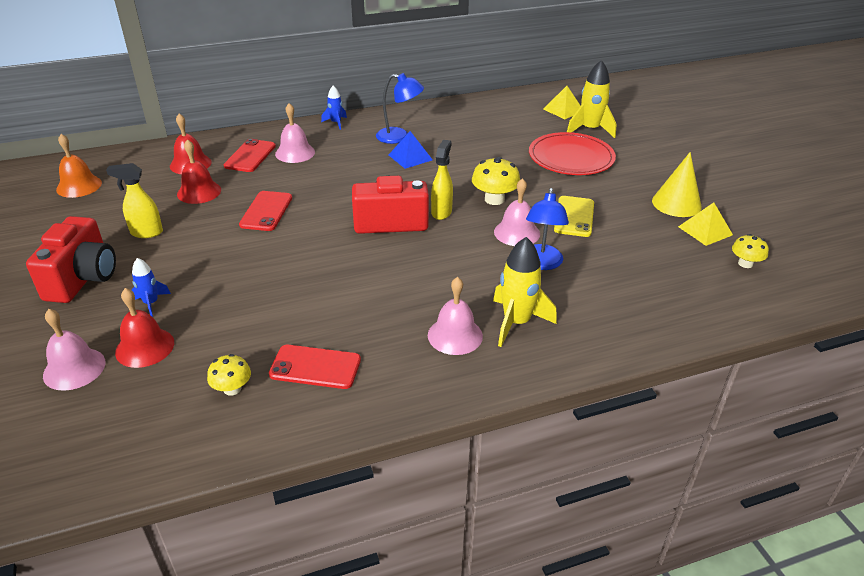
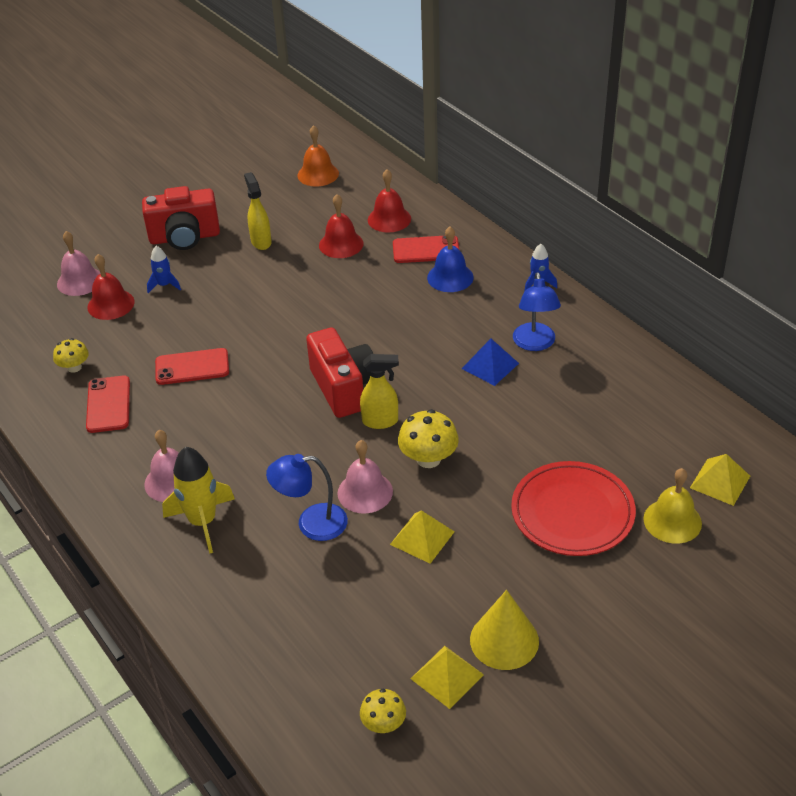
camera: 75 degrees right, 5 degrees up
(266, 211) = (326, 298): red phone -> red phone (192, 367)
(295, 153) = (450, 277): pink bell -> blue bell
(574, 217) = (422, 538): yellow phone -> yellow pyramid
(590, 130) = (672, 521): yellow rocket -> yellow bell

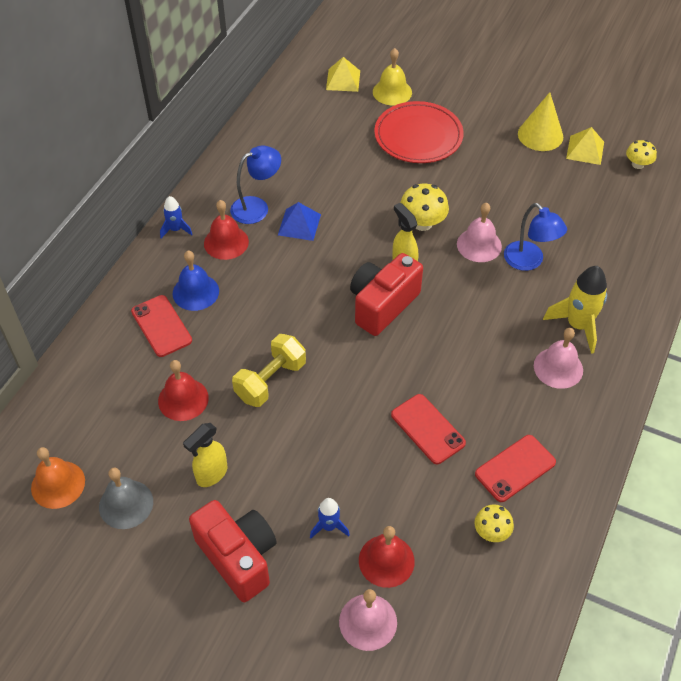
camera: 120 degrees left, 10 degrees up
(274, 199) = (126, 504): none -> grey bell
(319, 294) = (270, 381): none -> yellow dumbbell
(389, 219) = (121, 377): red bell -> red bell (226, 242)
(422, 538) = (495, 199): yellow pyramid -> none

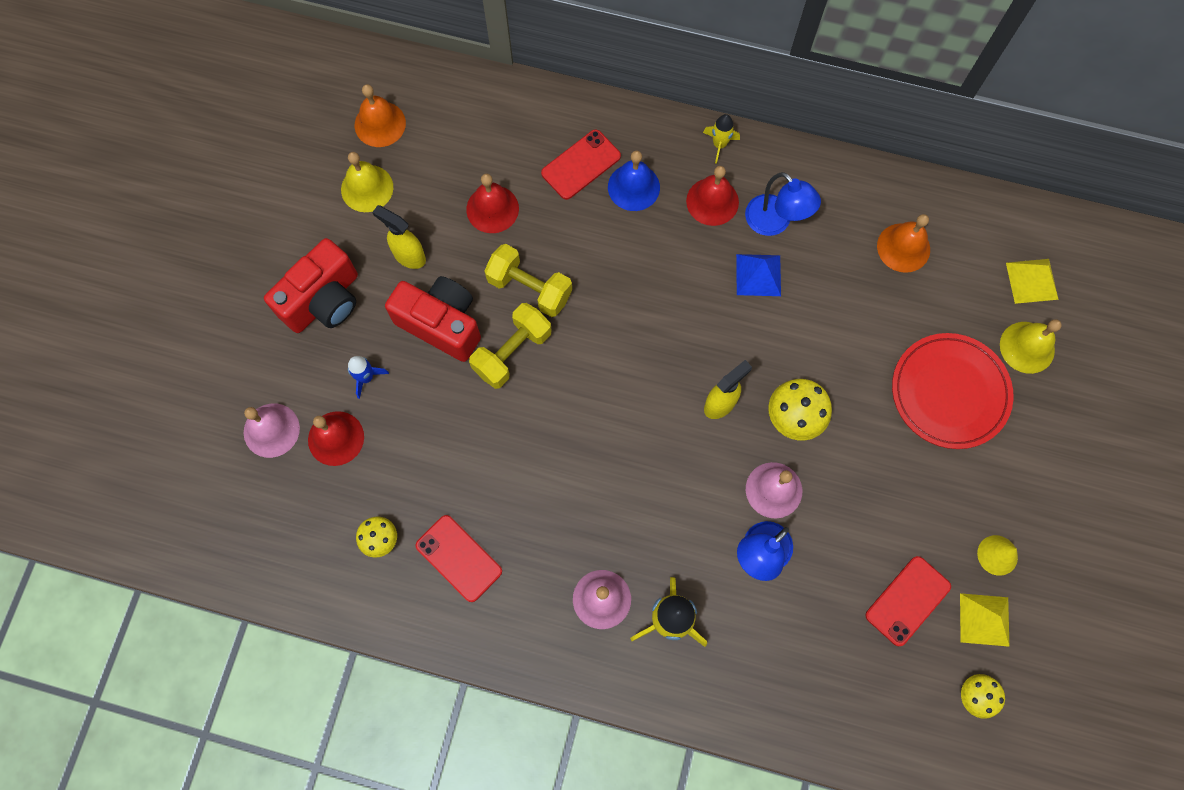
camera: 80 degrees right, 20 degrees up
(126, 504) = (367, 188): grey bell -> yellow bell
(176, 229) = (719, 144): blue rocket -> yellow rocket
(299, 139) = (903, 247): none -> orange bell
(329, 402) = (512, 352): none -> yellow dumbbell
(382, 305) = (655, 388): red camera -> red camera (441, 324)
(428, 429) = (494, 460): red phone -> red phone (908, 601)
(540, 135) = (997, 555): yellow cone -> yellow cone, size x0.63

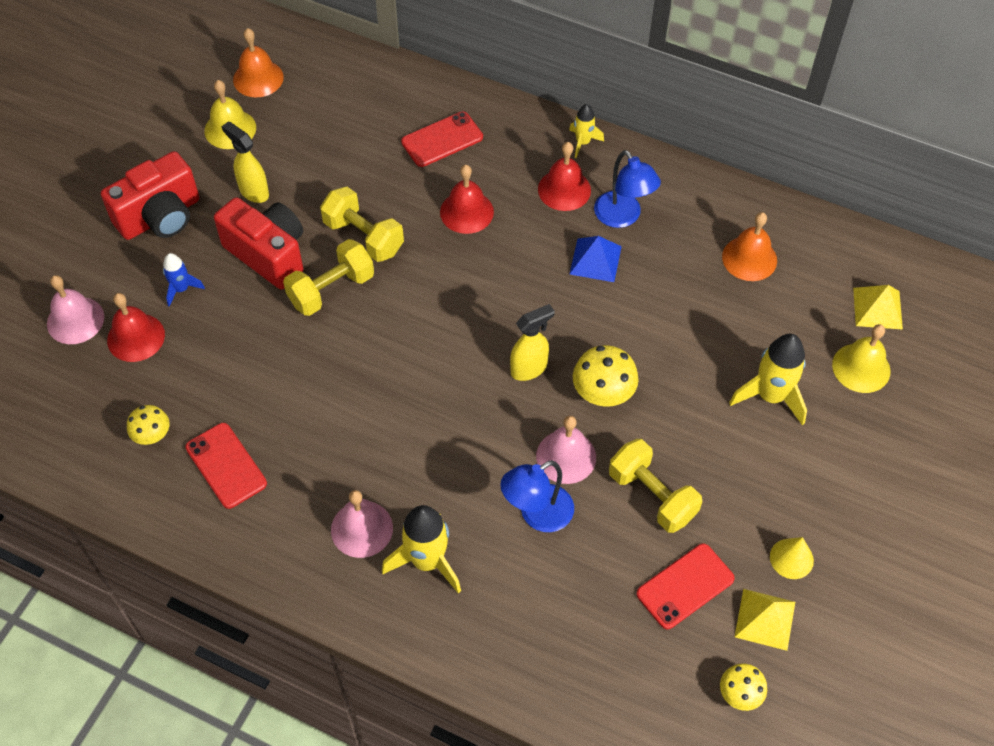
camera: 10 degrees right, 15 degrees down
(492, 209) = (346, 164): red bell -> red bell (466, 212)
(633, 187) = (489, 166): blue bell -> none
(860, 515) = (652, 496): none -> yellow dumbbell
(949, 392) = (770, 396): red plate -> yellow rocket

